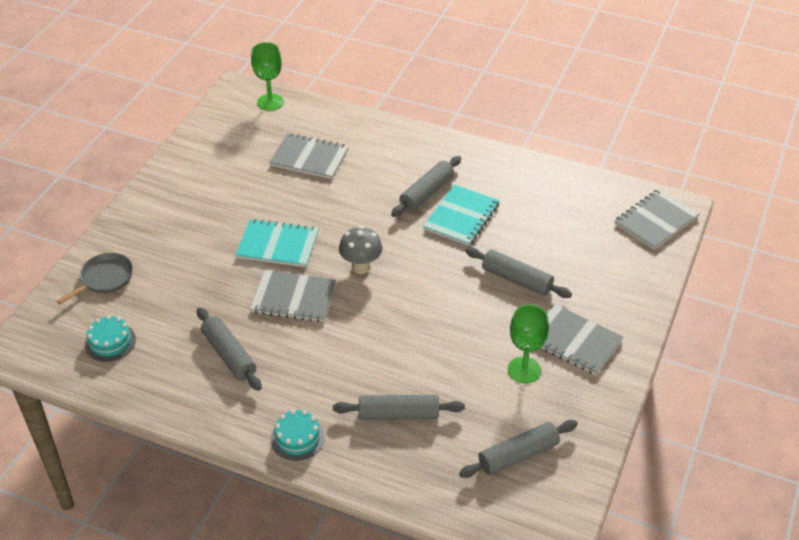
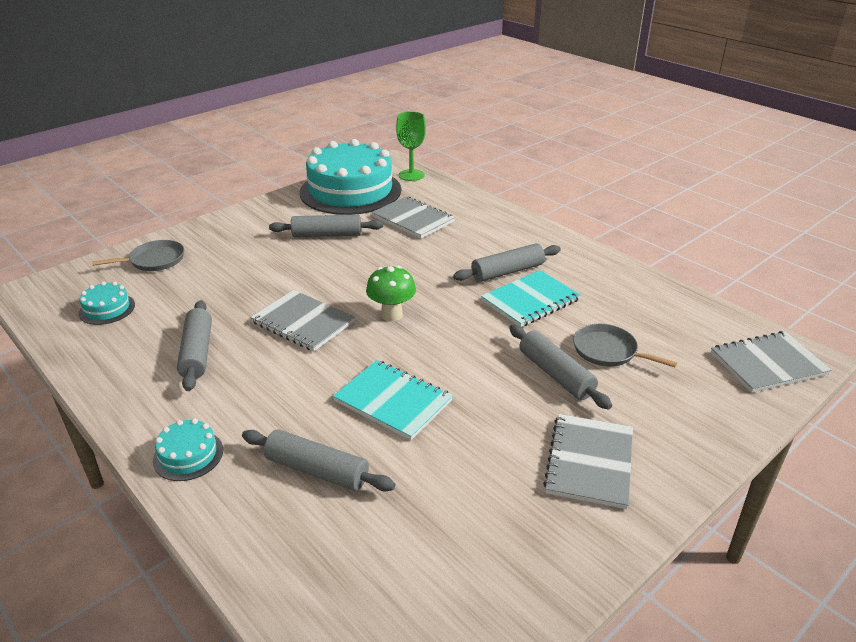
camera: 25 degrees right, 10 degrees down
(225, 139) = (350, 191): none -> turquoise cake
(278, 245) = (326, 276): turquoise notebook -> turquoise notebook (393, 401)
(361, 267) = (392, 315): grey mushroom -> green mushroom
(518, 455) = (427, 577): grey rolling pin -> grey rolling pin (327, 235)
(524, 370) = (503, 473): green goblet -> none
(543, 246) = (608, 351): none -> grey pan
(574, 341) = (589, 462): grey notebook -> grey notebook turned 45 degrees clockwise

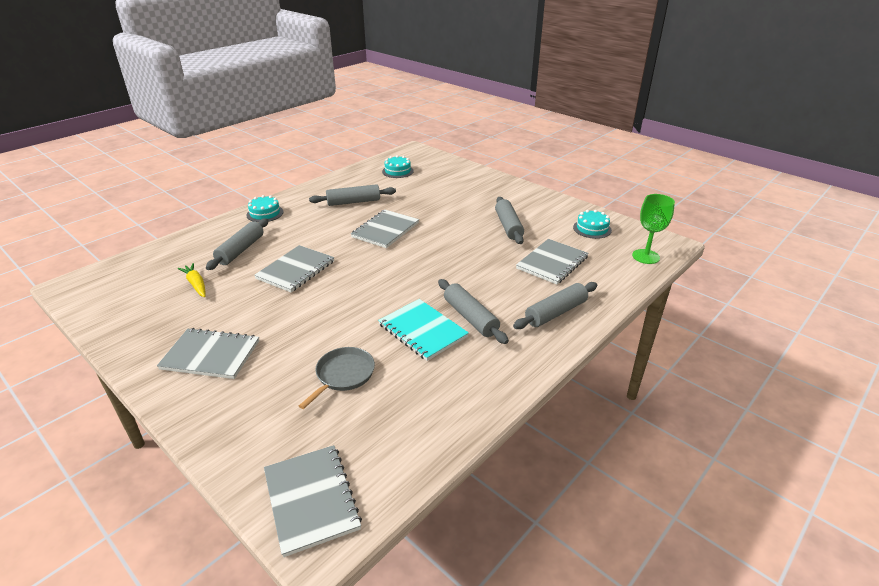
camera: 85 degrees right, 0 degrees up
(154, 260) = (454, 174): grey pan -> none
(350, 191) = (592, 229): turquoise cake -> turquoise cake, size x0.40
(392, 315) = (396, 263): green mushroom -> none
(393, 401) = (296, 270): turquoise notebook -> grey notebook
(417, 511) = (196, 284): none -> yellow carrot
(556, 374) = (314, 342): grey rolling pin -> grey rolling pin (556, 313)

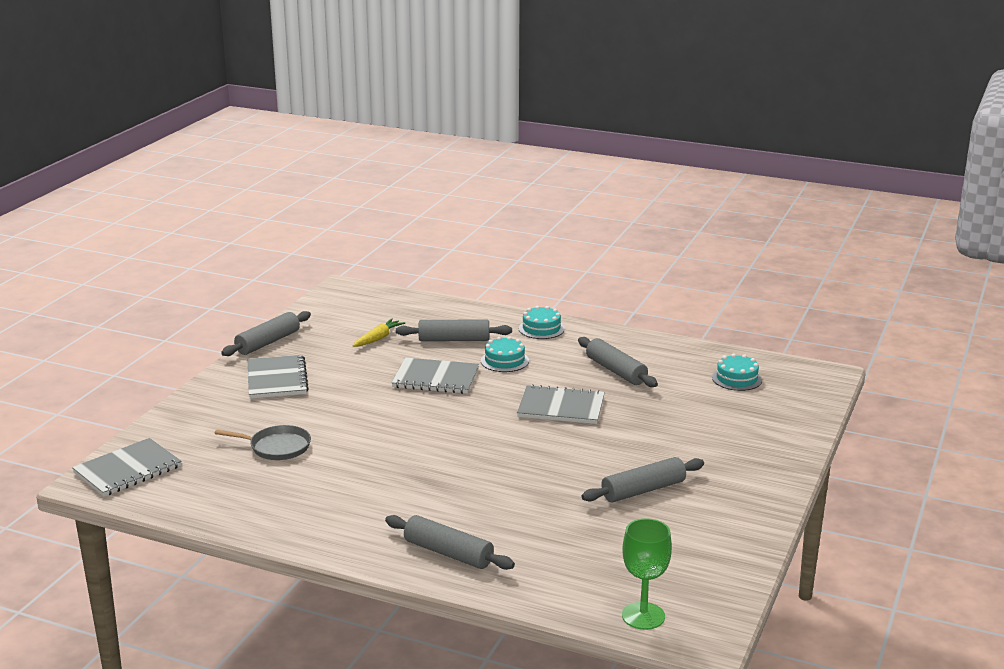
camera: 70 degrees right, 10 degrees down
(422, 331) = (366, 473): turquoise notebook -> none
(470, 317) = (406, 497): grey rolling pin -> grey rolling pin (268, 342)
(552, 263) = (566, 537): grey notebook -> none
(592, 229) = (694, 561): turquoise cake -> turquoise cake (504, 361)

